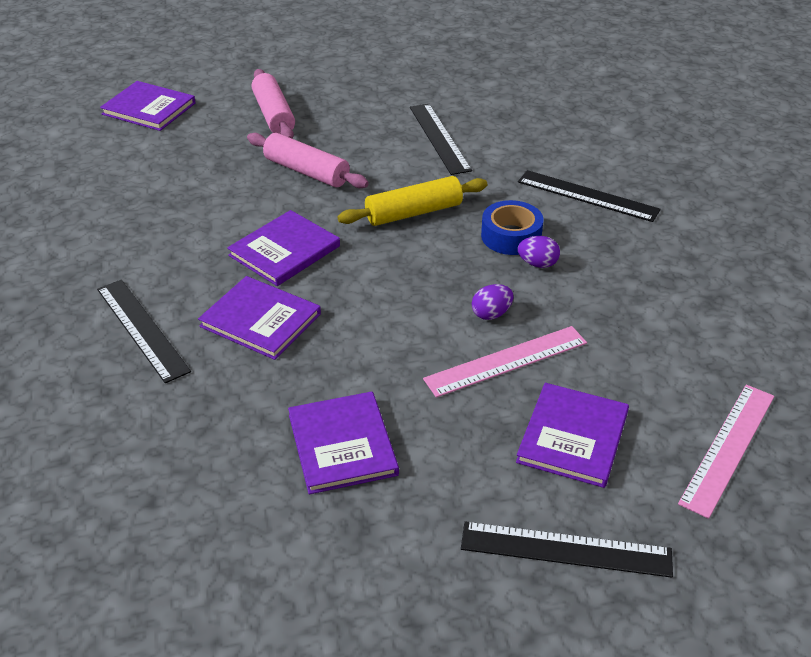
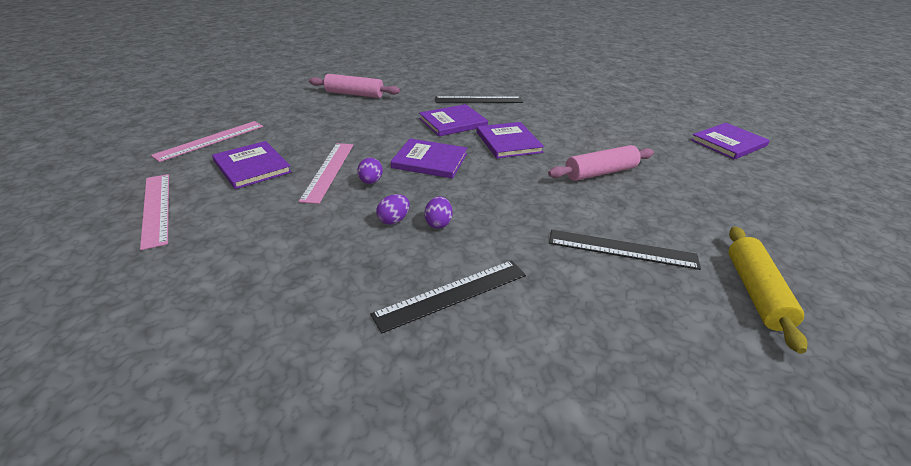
camera: 120 degrees right, 5 degrees down
(274, 115) = (702, 183): pink rolling pin -> pink rolling pin (354, 94)
(342, 445) = (344, 117): purple book -> purple book (430, 161)
(414, 213) = (509, 195): yellow rolling pin -> yellow rolling pin (755, 292)
(511, 236) = (438, 223): blue tape -> purple egg
(566, 549) = (210, 140): black ruler -> pink ruler

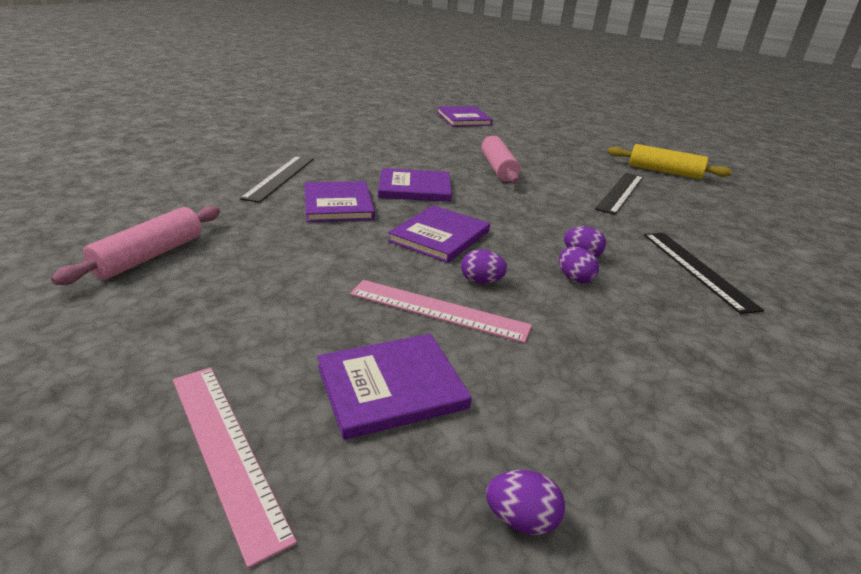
camera: 75 degrees left, 5 degrees down
(156, 208) = (521, 519): pink ruler -> purple egg

